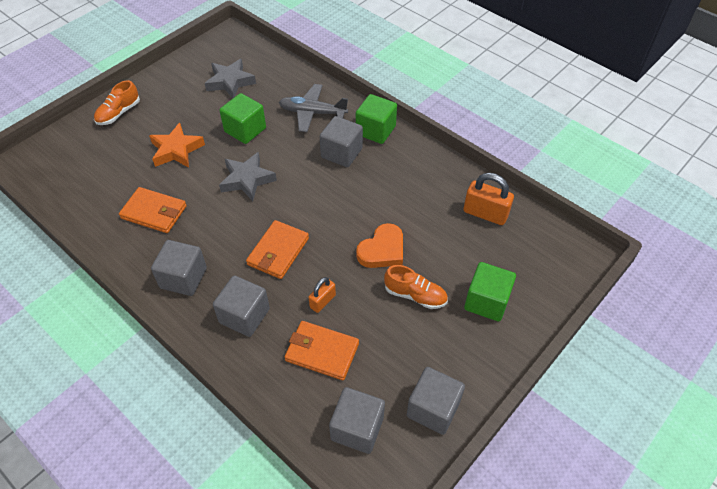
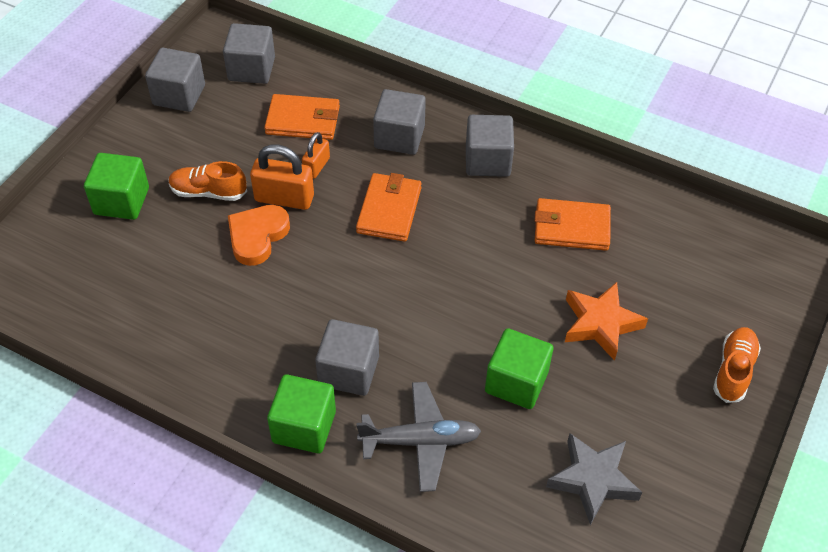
camera: 165 degrees right, 0 degrees up
(247, 179) = (472, 297): grey star -> none
(485, 213) = (120, 313): orange padlock -> orange padlock (284, 198)

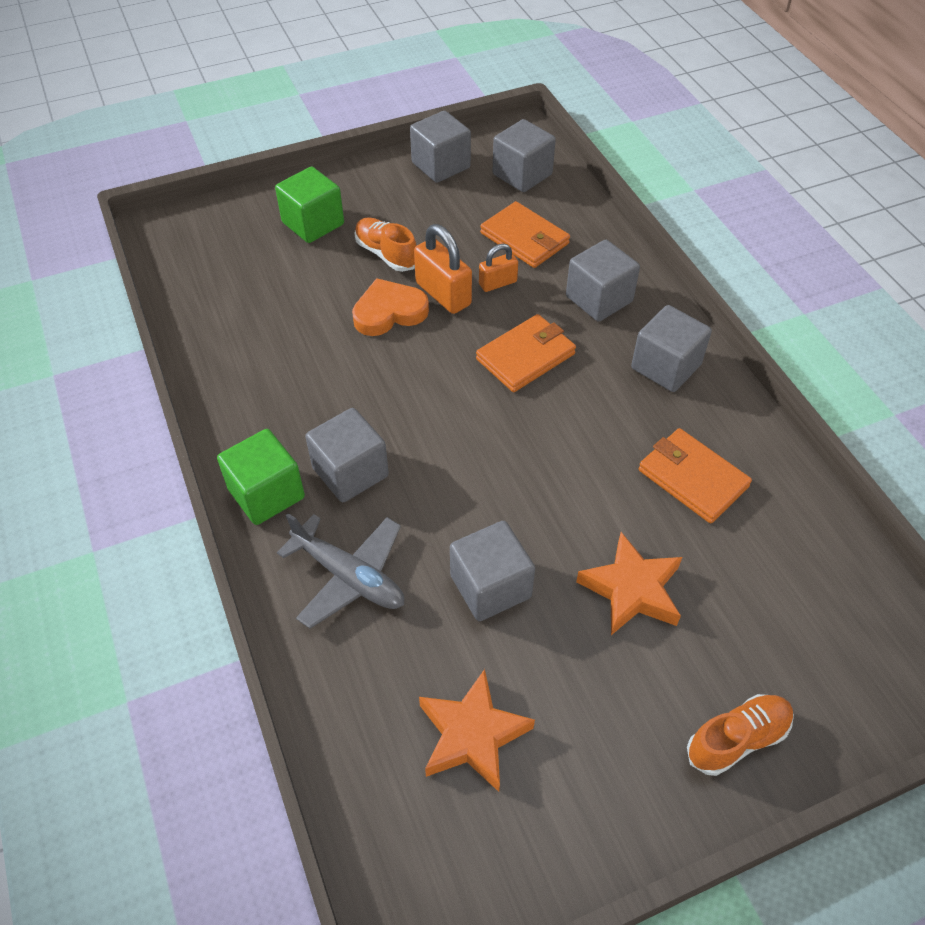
camera: 40 degrees right, 0 degrees up
(516, 382) = (490, 586): green cube -> grey cube
(593, 480) = (472, 735): grey star -> orange star

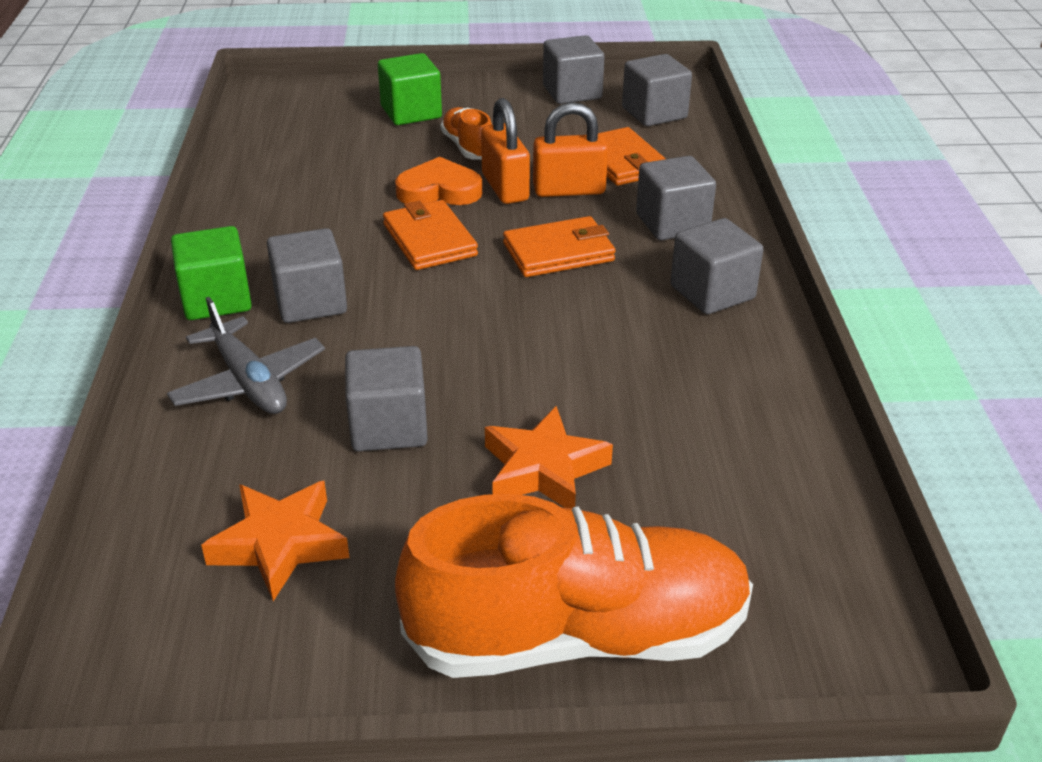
camera: 20 degrees right, 15 degrees down
(498, 283) = (569, 190): orange padlock -> orange padlock, size x1.67
(692, 478) = (680, 392): orange wallet -> orange wallet (430, 240)
(737, 739) = (578, 636): orange shoe -> orange shoe, size x2.21

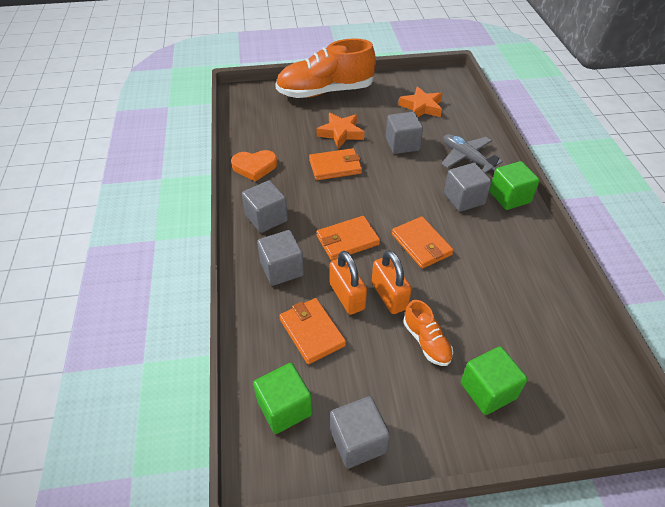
camera: 175 degrees right, 10 degrees up
(439, 190) = (430, 289): orange heart -> orange heart (254, 167)
(568, 381) = (335, 167): none -> orange wallet
(569, 190) = (347, 296): orange padlock -> orange padlock turned 75 degrees clockwise
(654, 113) = (284, 408): grey cube -> green cube

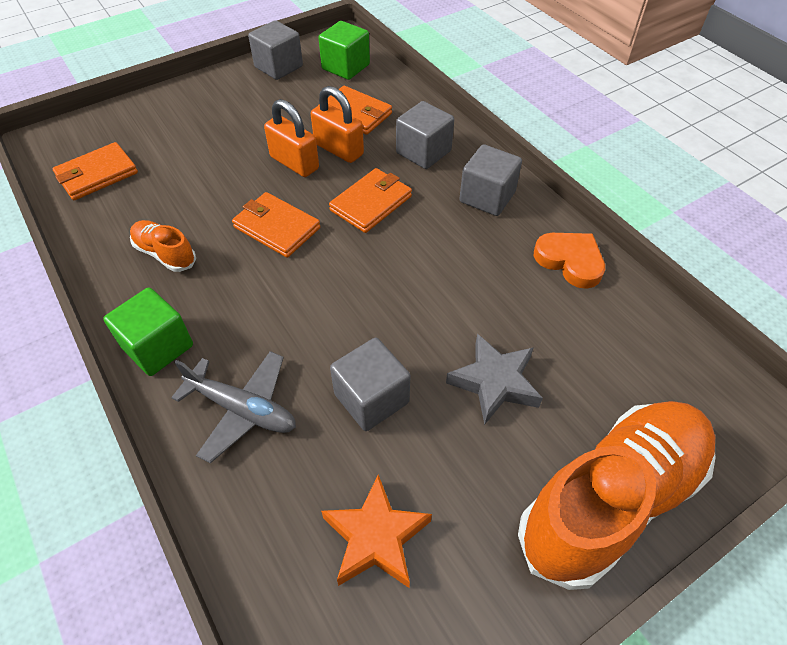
camera: 155 degrees right, 5 degrees up
(254, 167) = (570, 261): orange heart -> orange heart turned 75 degrees clockwise
(335, 167) = (455, 305): orange wallet -> orange wallet (97, 174)
(341, 133) = (495, 382): orange star -> grey star
(426, 342) = (242, 137): orange shoe -> orange shoe (165, 254)
(464, 199) = (232, 317): grey cube -> none
(488, 390) = (177, 121): green cube -> none

